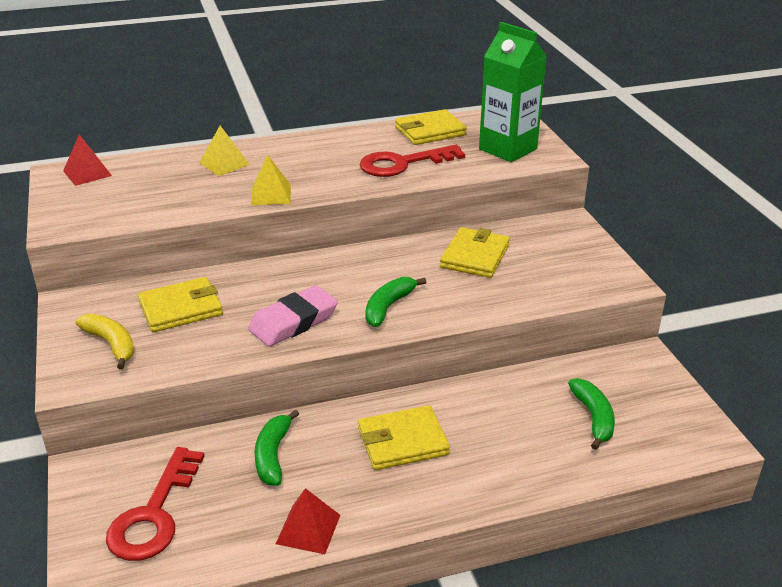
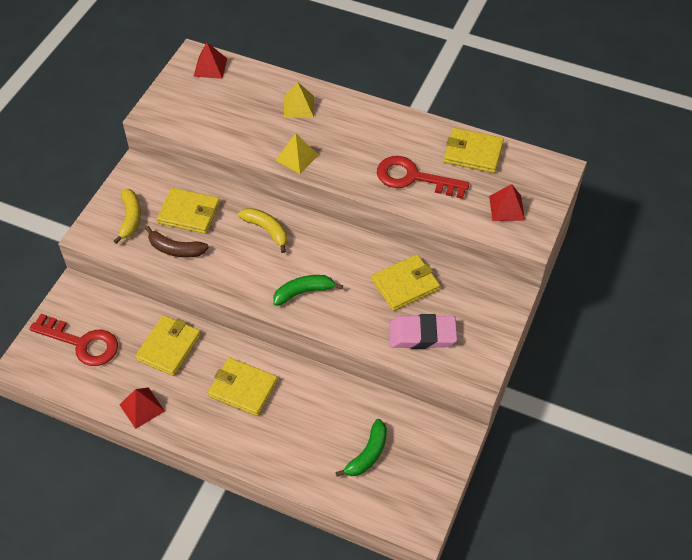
camera: 40 degrees right, 20 degrees up
(154, 514) = (82, 343): red key -> red key turned 120 degrees counterclockwise
(202, 343) = (176, 249): none -> brown banana
(273, 455) = (169, 347): green banana -> yellow wallet
(287, 282) = (267, 230): none -> yellow banana
(293, 322) = (238, 267): pink eraser -> pink eraser (422, 335)
(508, 149) = (507, 208): green carton -> red pyramid

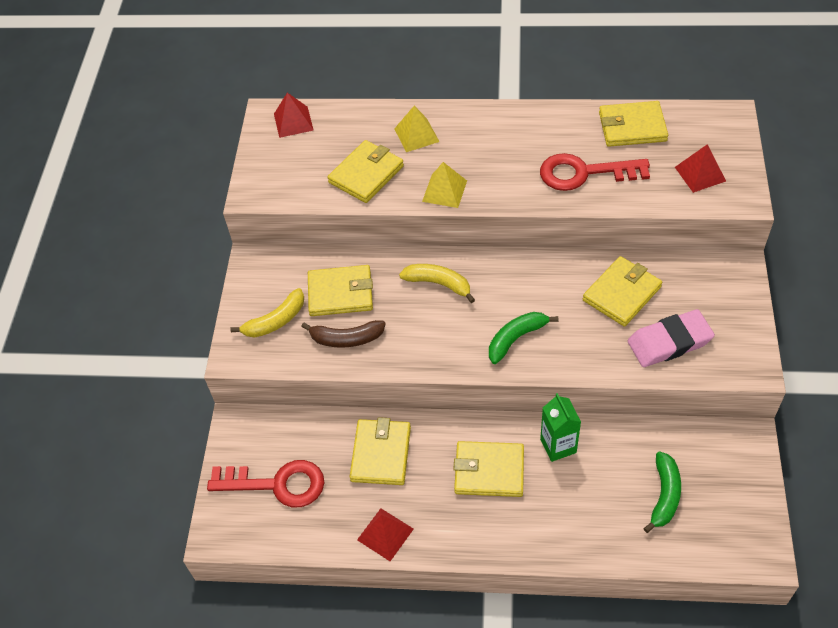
camera: 15 degrees left, 0 degrees up
(130, 218) = (275, 321): yellow banana -> yellow banana turned 75 degrees clockwise
(244, 125) = (366, 174): none -> yellow wallet
(305, 388) = (558, 446): none -> green carton

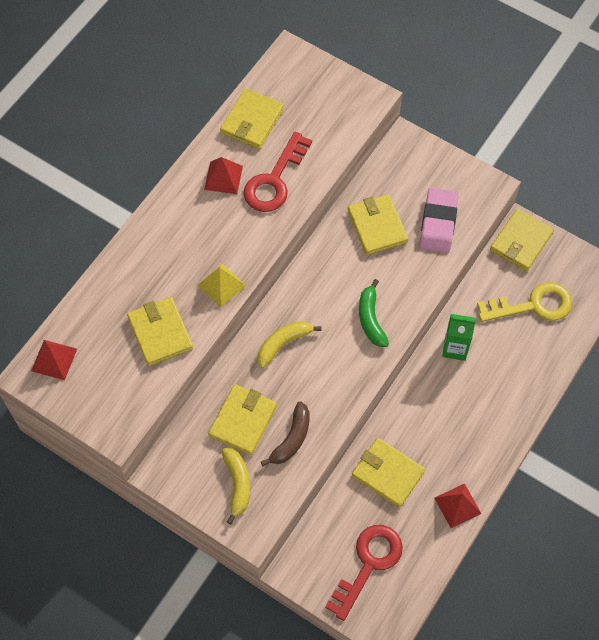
camera: 65 degrees left, 10 degrees up
(416, 135) = (144, 273): yellow pyramid -> none
(489, 471) = (448, 406): yellow wallet -> yellow wallet (521, 241)
(664, 495) = (533, 305): green banana -> yellow key
(700, 174) = (330, 108): red pyramid -> red pyramid (223, 177)

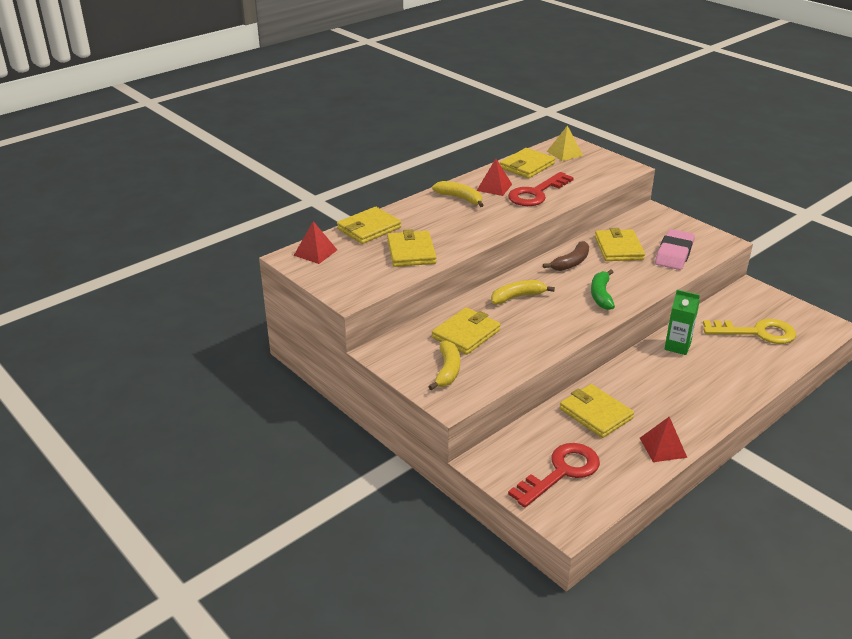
camera: 15 degrees right, 30 degrees down
(189, 211) = (460, 198): none -> yellow banana
(221, 285) = (473, 236): yellow pyramid -> yellow pyramid (564, 153)
(292, 439) = (508, 351): brown banana -> brown banana (571, 263)
(521, 241) = (749, 295): yellow wallet -> yellow wallet (369, 228)

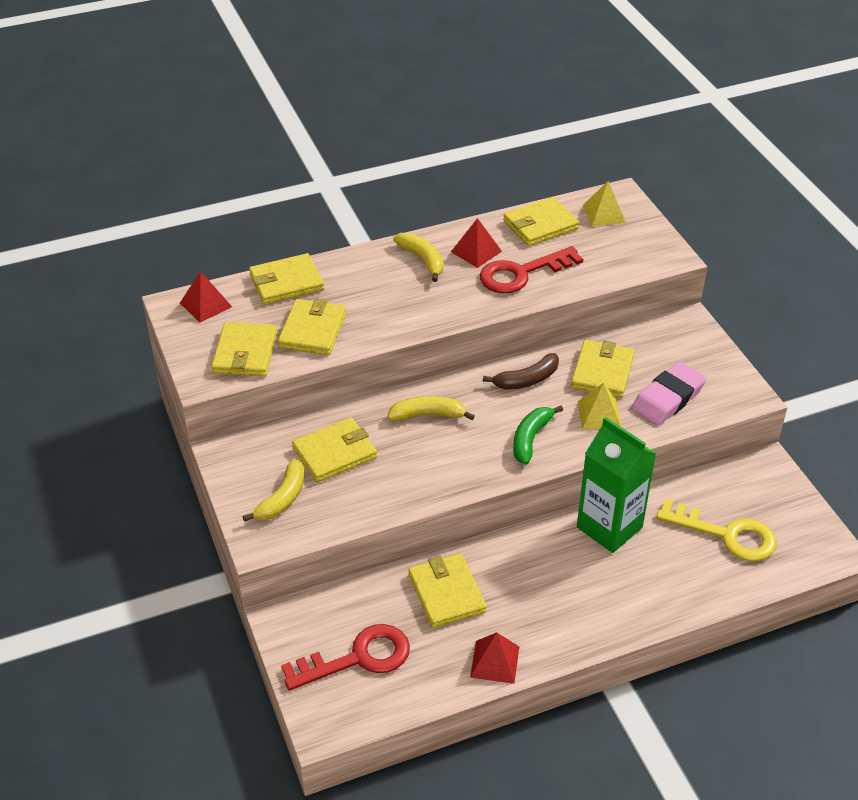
camera: 20 degrees right, 10 degrees up
(369, 275) = (245, 353): none -> yellow wallet
(636, 272) = (599, 414): none -> yellow pyramid
(677, 346) = (609, 527): green carton -> green carton, size x1.67

